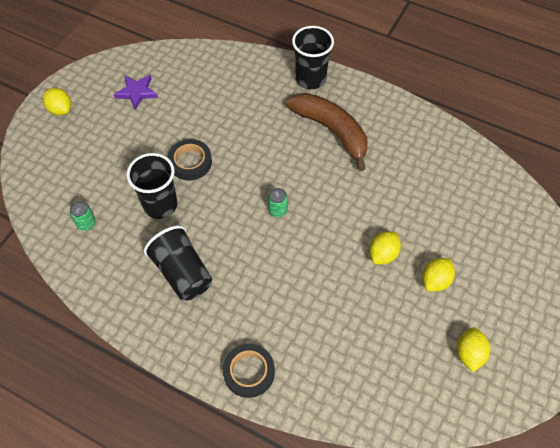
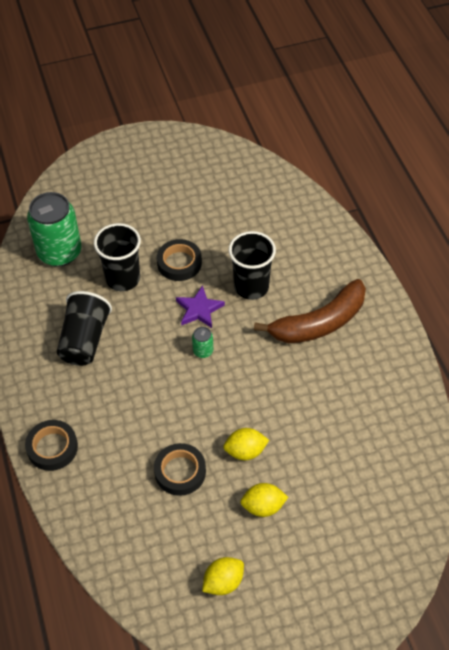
camera: 45 degrees right, 5 degrees down
(60, 109) = (130, 153): yellow lemon -> none
(86, 223) = (59, 252): green can -> green can, size x2.37
(136, 92) = (199, 178): purple star -> purple star (199, 309)
(310, 79) = (351, 267): black cup -> black cup (251, 287)
(332, 131) = (319, 323): brown banana -> brown banana turned 60 degrees clockwise
(357, 306) = (180, 472): none -> black tape

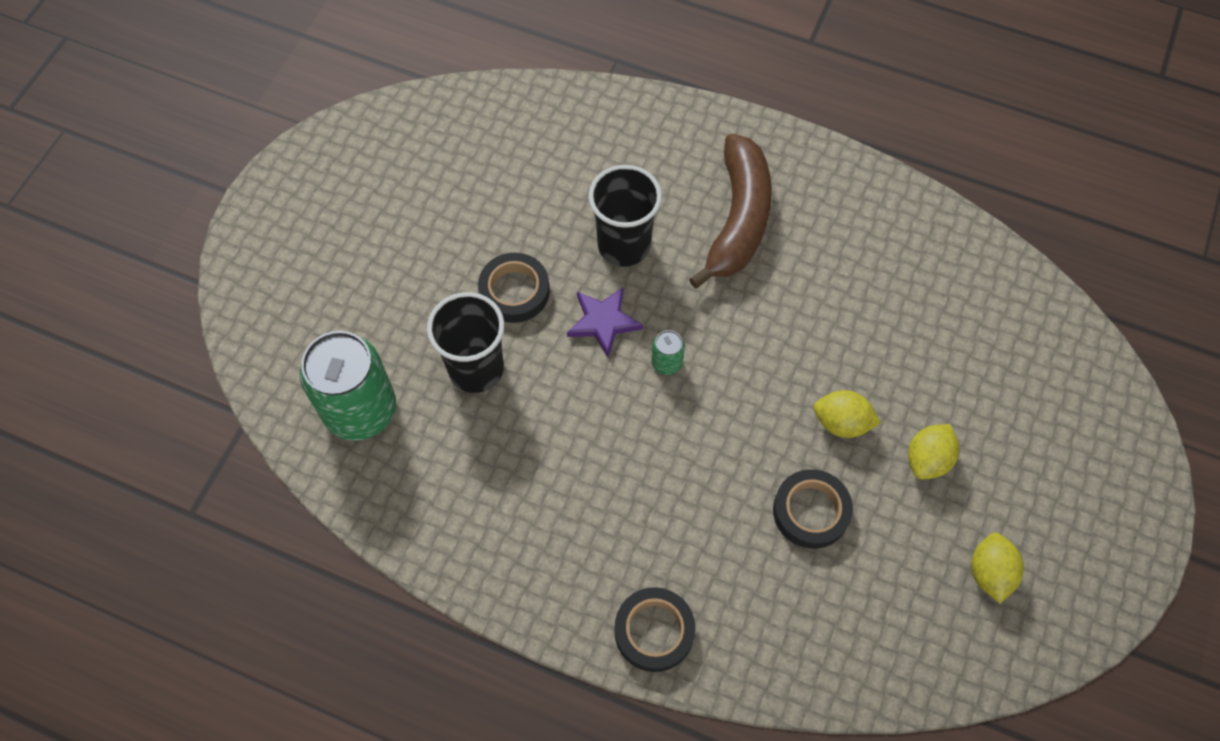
camera: 50 degrees left, 10 degrees up
(85, 340) = (527, 479): black cup -> none
(245, 451) = (841, 423): yellow lemon -> yellow lemon turned 75 degrees clockwise

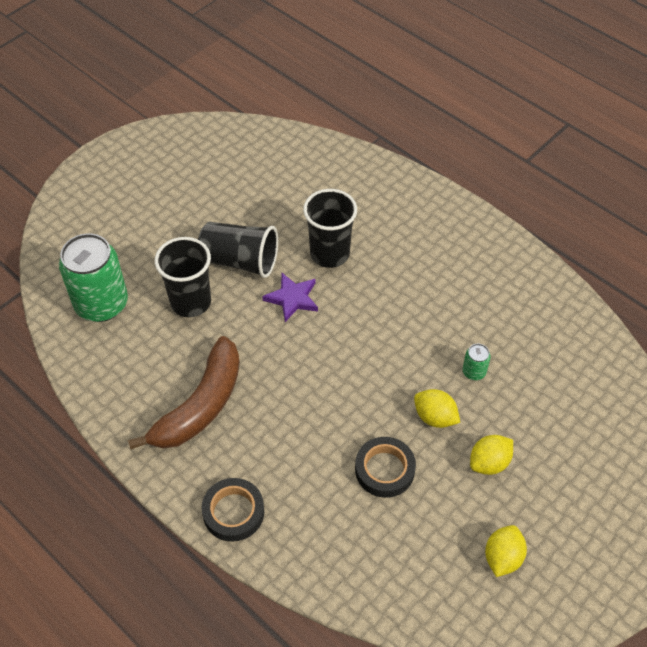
camera: 20 degrees right, 10 degrees down
(514, 291) = (240, 261): black tape -> black cup
(666, 363) = (324, 338): green can -> green can (474, 372)
(738, 219) = (419, 260): brown banana -> brown banana (200, 405)

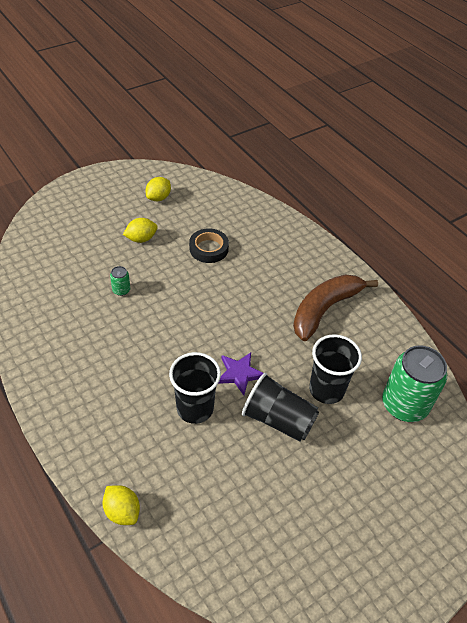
camera: 170 degrees left, 5 degrees down
(233, 512) = (309, 247): black tape -> none
(435, 417) = (163, 269): yellow lemon -> yellow lemon (122, 511)

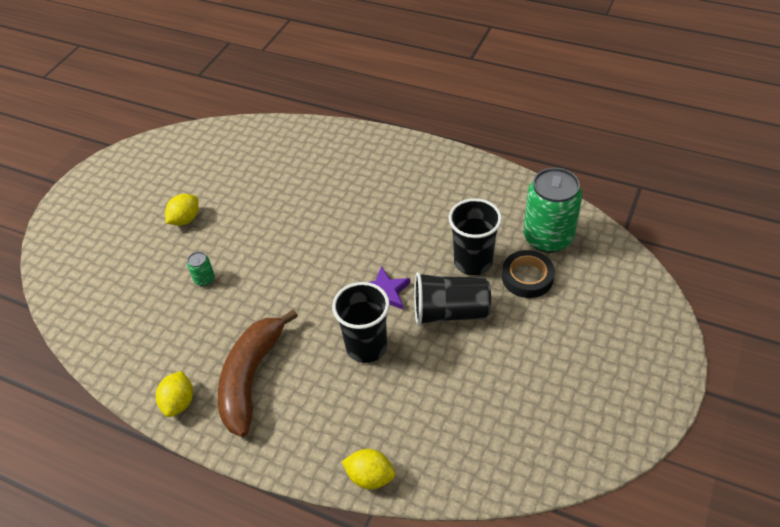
camera: 25 degrees left, 0 degrees up
(158, 198) = (171, 170): yellow lemon -> yellow lemon (179, 402)
(209, 248) = (263, 194): black tape -> black tape (527, 277)
(325, 309) = (418, 193): brown banana -> brown banana (251, 378)

